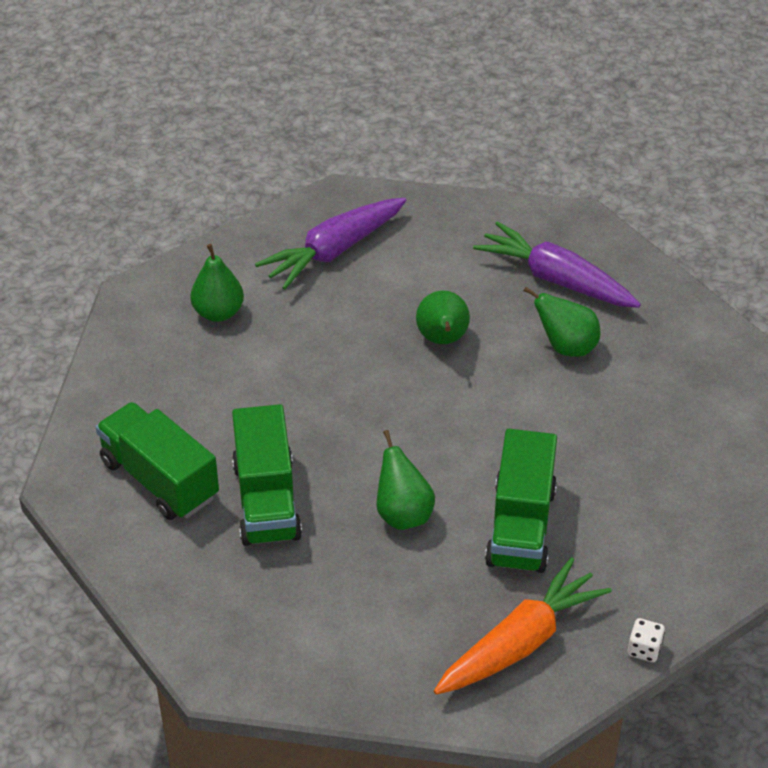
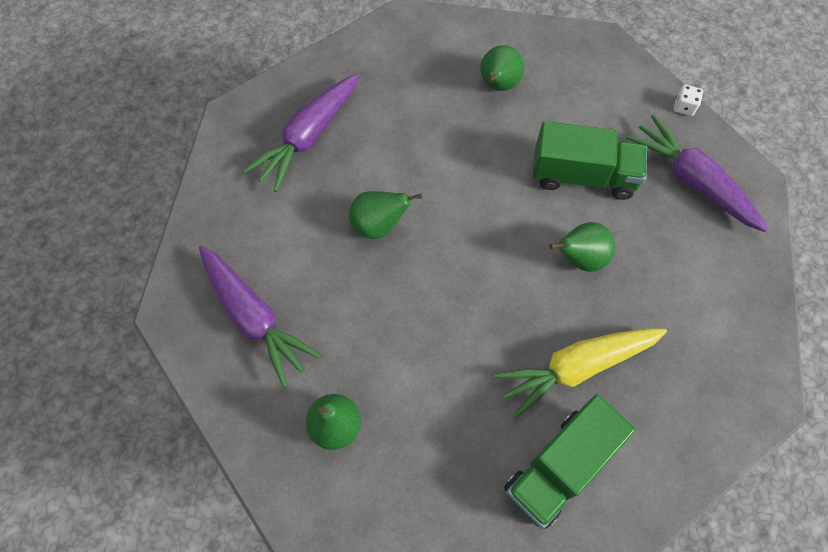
camera: 90 degrees left, 20 degrees up
(266, 500) = (576, 368): green truck -> yellow carrot
(521, 642) = (692, 180): orange carrot -> purple carrot
(566, 347) = (389, 135): green pear -> green pear (498, 85)

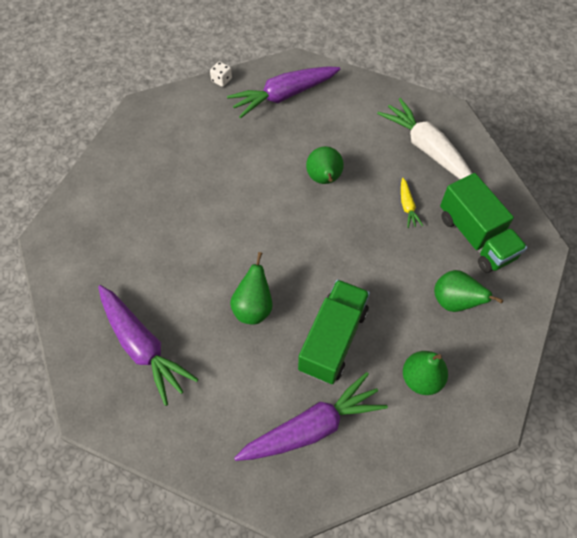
camera: 75 degrees left, 5 degrees down
(498, 85) = (151, 187): green pear -> green pear (454, 302)
(576, 368) = (407, 207): yellow carrot -> yellow carrot, size x0.46
(582, 176) = (257, 157): green truck -> green truck (333, 340)
(685, 376) = (426, 148): none -> white carrot

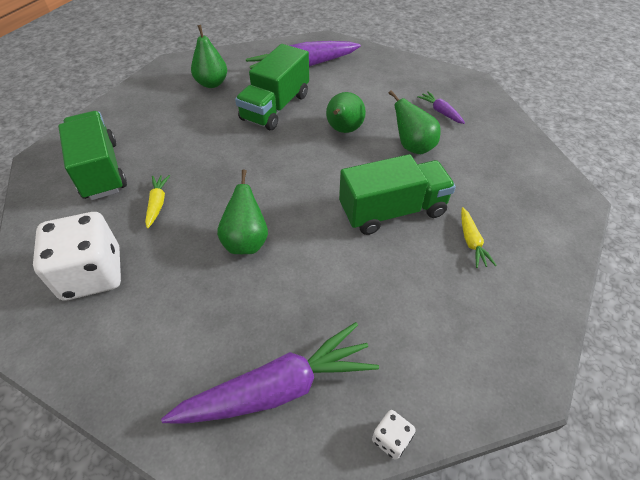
camera: 175 degrees left, 10 degrees down
(143, 347) = (440, 112): purple carrot -> purple carrot, size x0.46
(150, 191) = (471, 242): none -> yellow carrot
(209, 214) = (392, 211): none -> green truck
(426, 148) = (92, 274): white carrot -> white dice
(454, 302) = (157, 124): green pear -> green pear (413, 147)

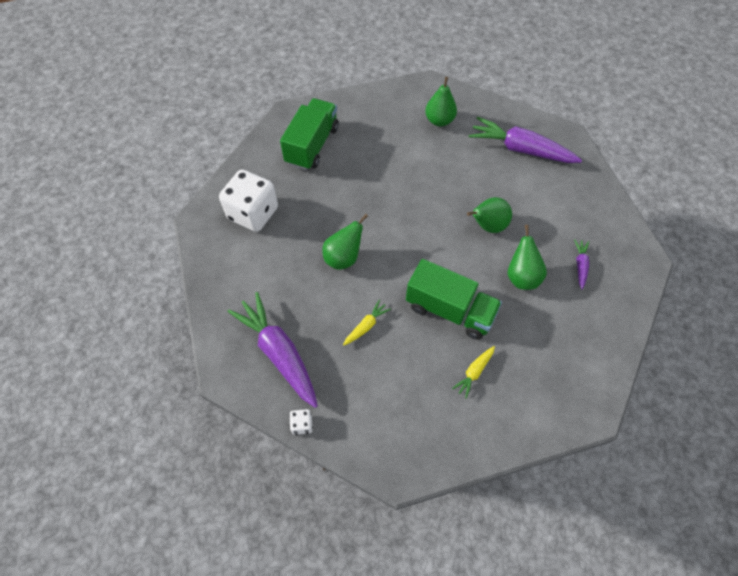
camera: 45 degrees right, 10 degrees up
(157, 203) = (321, 193): yellow carrot -> yellow carrot (366, 326)
(275, 107) = (461, 172): green truck -> none
(279, 388) = (278, 352): purple carrot -> purple carrot turned 150 degrees counterclockwise

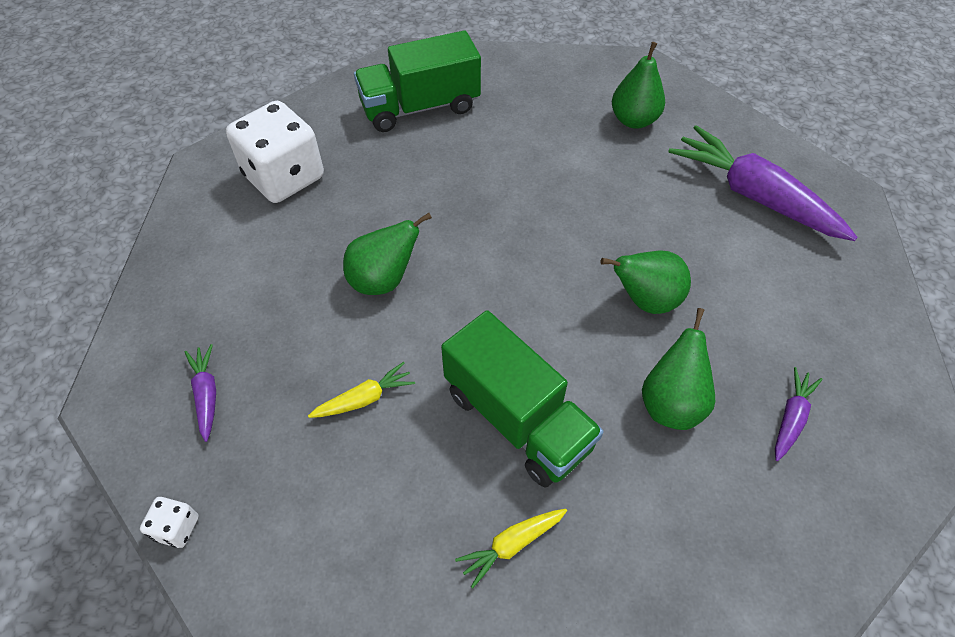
camera: 20 degrees right, 5 degrees down
(278, 352) = (206, 394): purple carrot -> purple carrot, size x0.46
(312, 146) = (420, 107): green truck -> green truck turned 150 degrees counterclockwise

